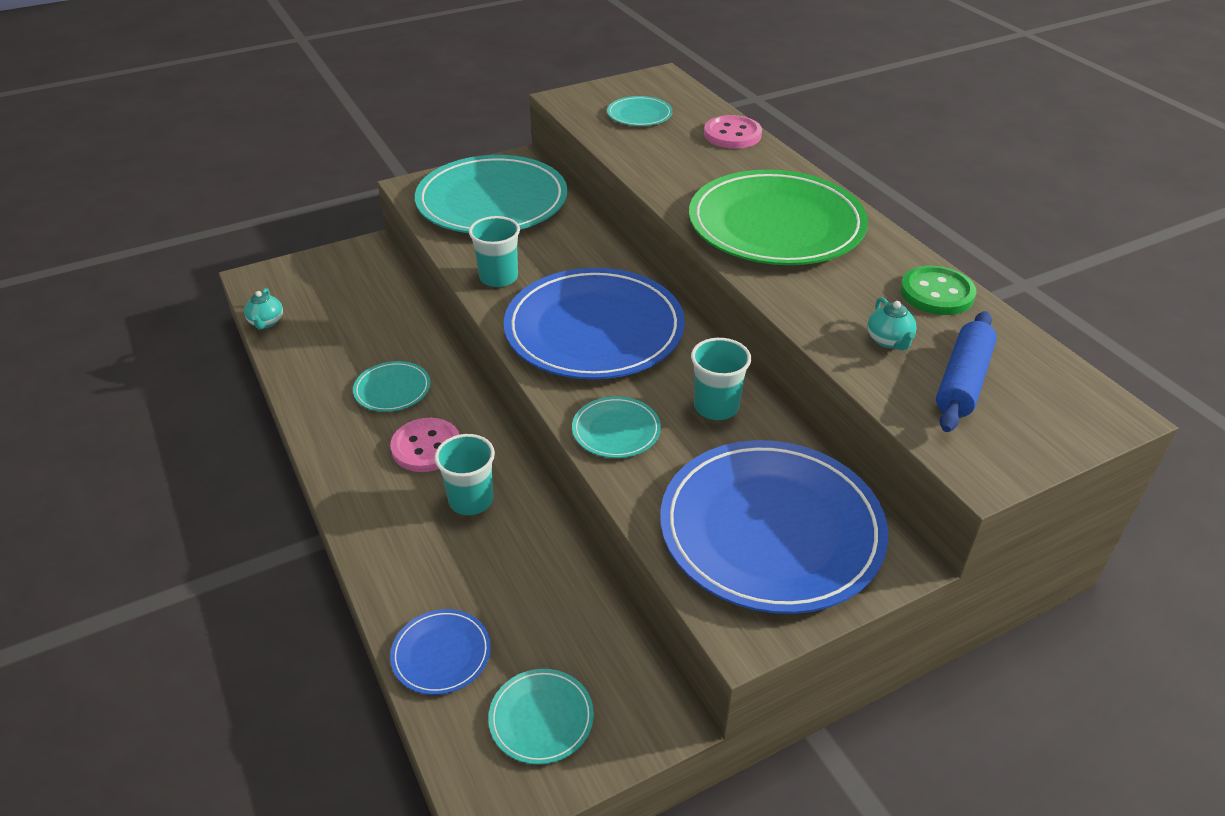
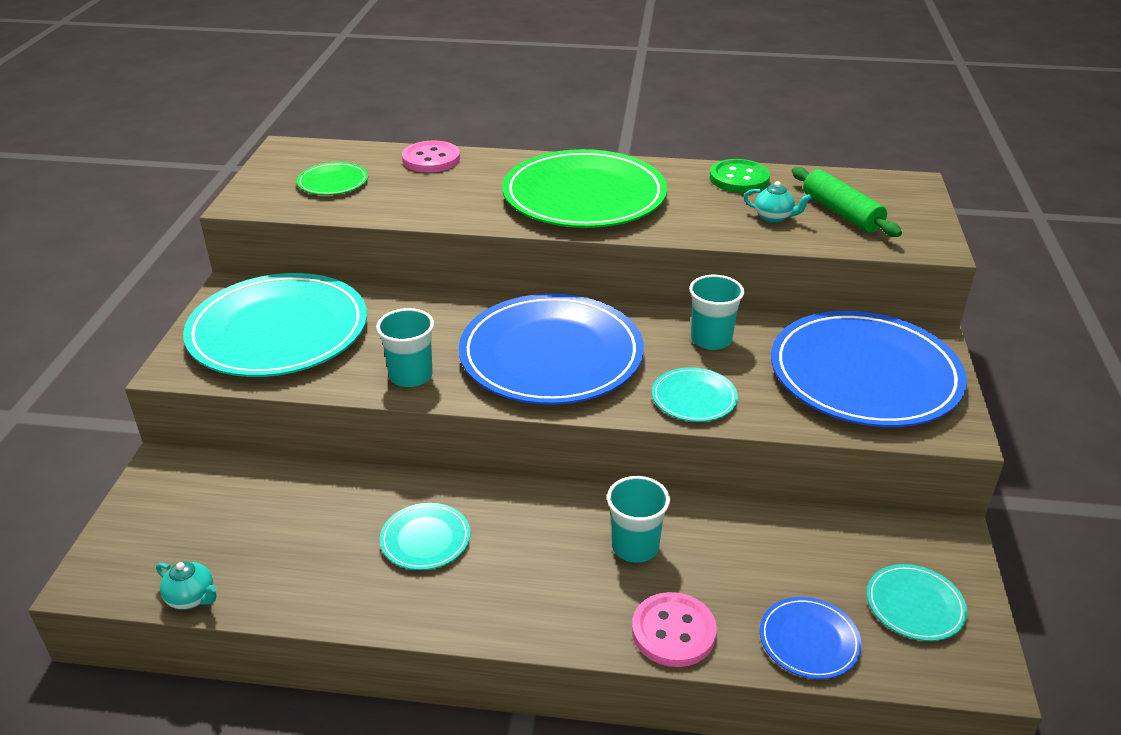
camera: 55 degrees left, 5 degrees down
(426, 447) = (536, 548): pink button -> pink button (673, 632)
(639, 114) = (333, 182): turquoise plate -> green plate
(962, 381) = (841, 213): blue rolling pin -> green rolling pin

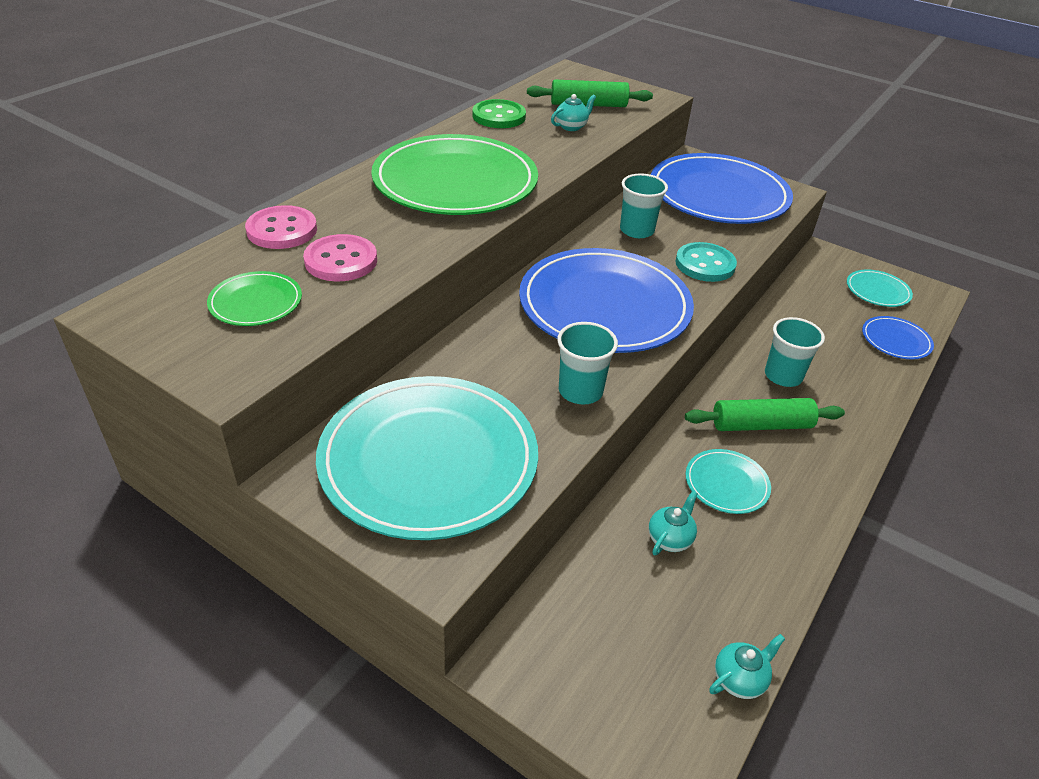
camera: 65 degrees left, 5 degrees up
(331, 519) = (670, 539): none -> turquoise teapot
(533, 546) = (761, 425): none -> green rolling pin
(673, 632) = (873, 391): pink button -> pink button (341, 261)
(694, 398) = (705, 264): turquoise plate -> turquoise button

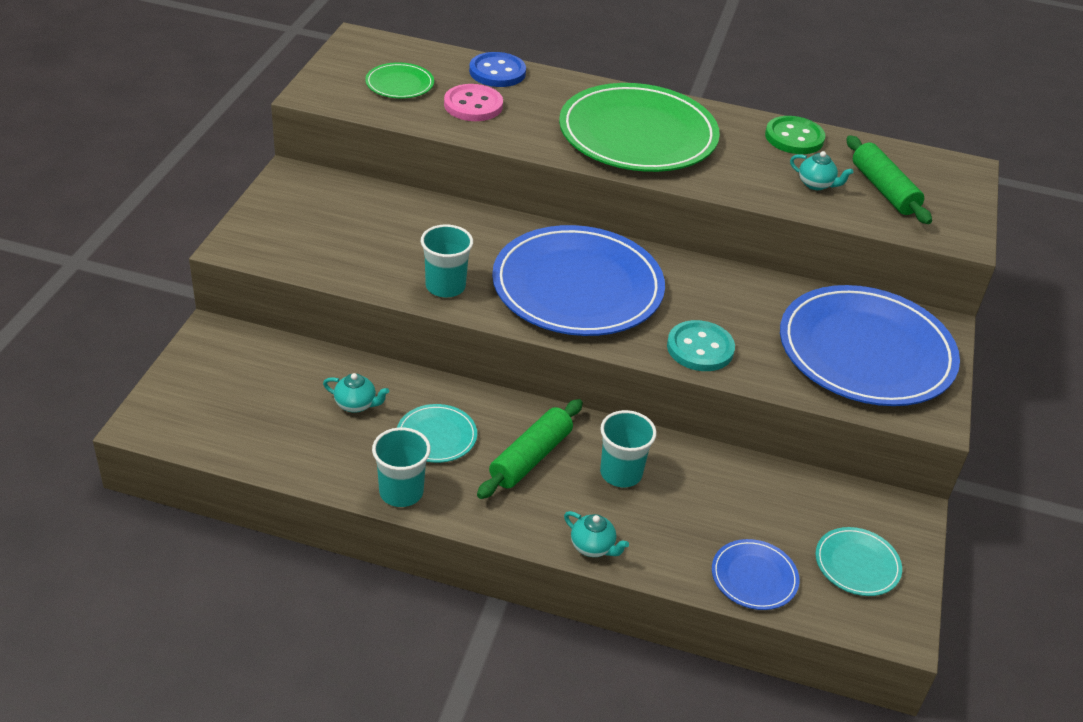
camera: 70 degrees right, 0 degrees up
(282, 230) = (497, 72): pink button -> blue button
(428, 460) = (330, 224): turquoise plate -> none
(637, 230) = (731, 295): turquoise cup -> turquoise cup (401, 492)
(739, 679) = (230, 453): turquoise teapot -> turquoise teapot (593, 547)
(761, 425) = (531, 457): green rolling pin -> green rolling pin turned 60 degrees clockwise

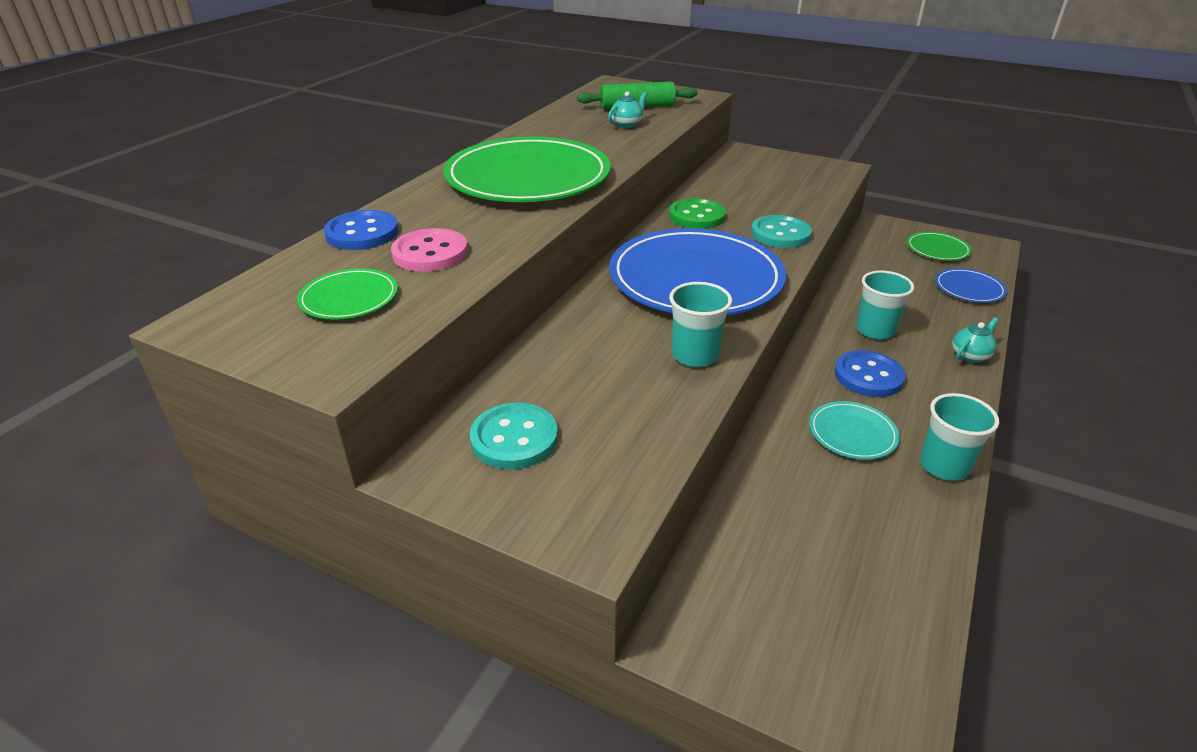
camera: 75 degrees left, 5 degrees down
(327, 207) = (514, 438): none -> turquoise button
(356, 404) = (812, 492): turquoise teapot -> none
(531, 457) = (868, 376): green rolling pin -> blue button
(794, 137) = (554, 122): green button -> green button (697, 216)
(857, 564) = (937, 249): turquoise plate -> green plate
(866, 351) = (773, 176): blue plate -> none

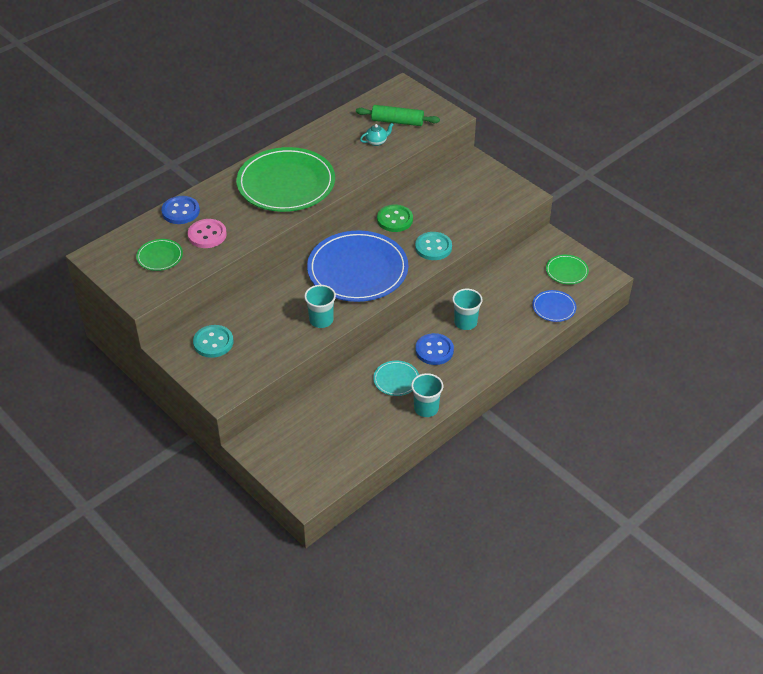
camera: 20 degrees right, 10 degrees up
(970, 355) = (504, 353): turquoise teapot -> none

